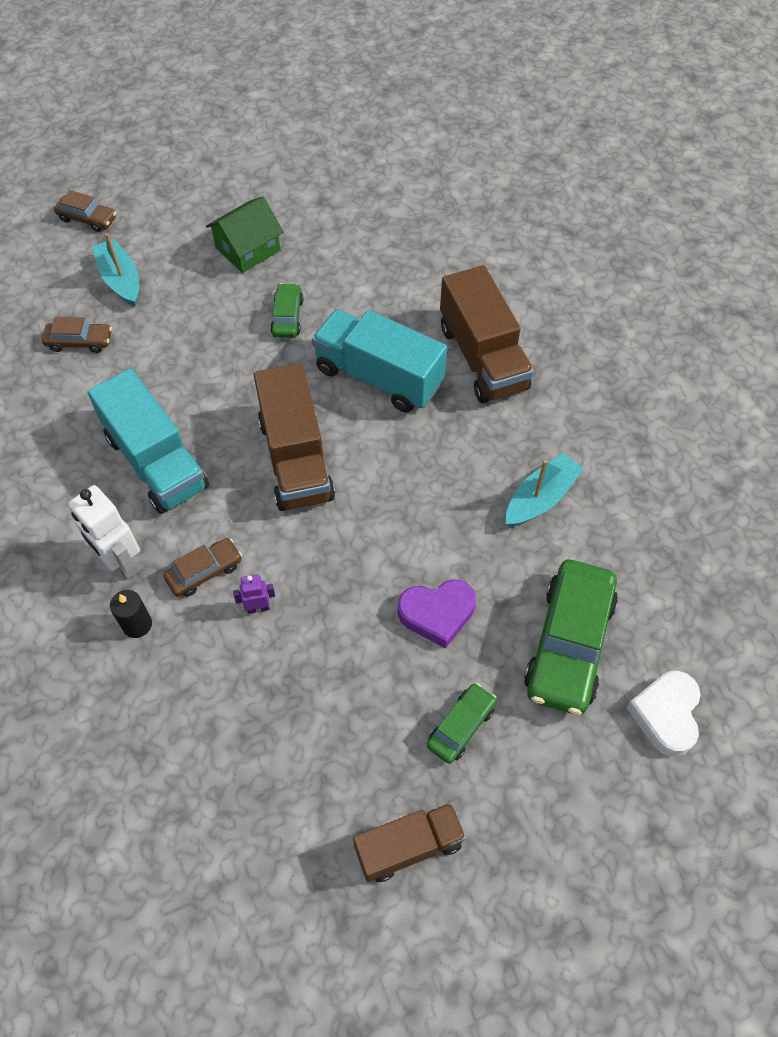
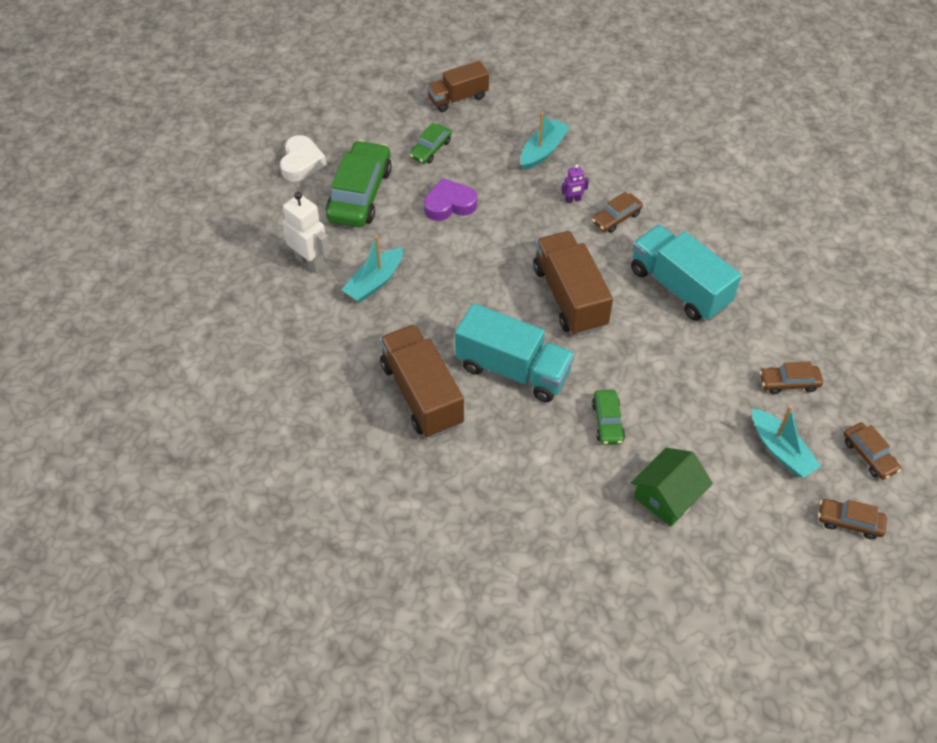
camera: 175 degrees right, 5 degrees down
(36, 269) = (869, 455): none -> brown car
(121, 562) = (677, 220): white robot -> white robot (310, 262)
(137, 624) = (651, 186): black candle -> none
(283, 708) = (543, 151): none -> turquoise boat

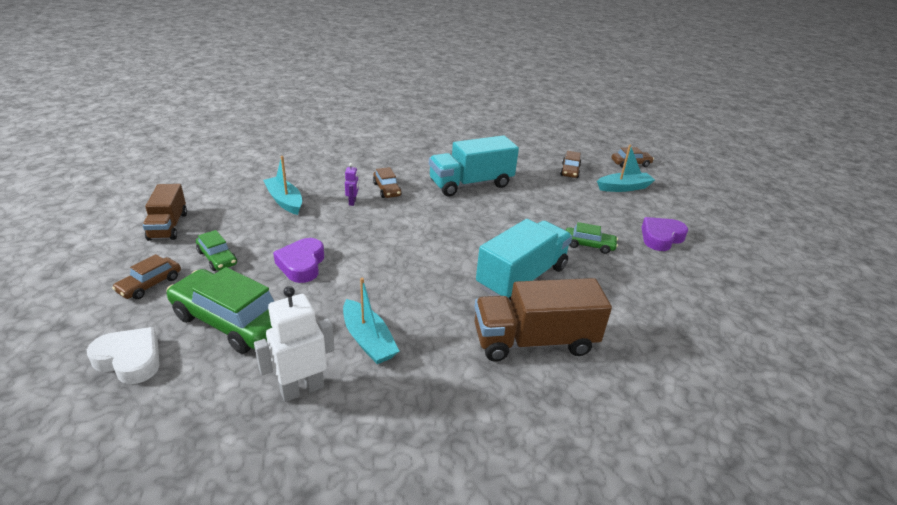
camera: 75 degrees left, 20 degrees down
(569, 297) = (455, 230): brown truck -> none
(667, 496) = (661, 238): green house -> purple heart
(849, 522) = (680, 182): brown car -> brown car (150, 284)

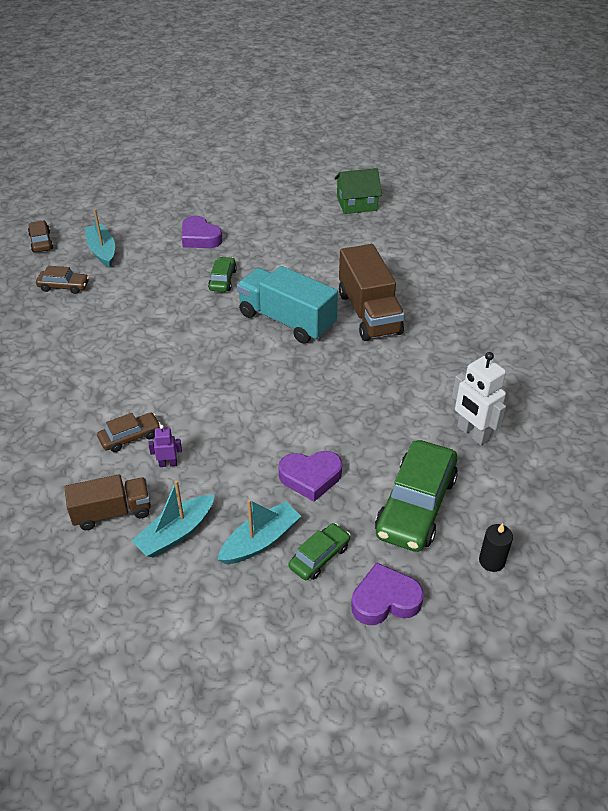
camera: 95 degrees left, 10 degrees up
(130, 360) = (491, 561): white heart -> black candle
(150, 284) = (385, 600): brown car -> purple heart
(168, 226) = (264, 640): brown truck -> brown truck (112, 512)
(368, 340) = (404, 405): turquoise boat -> turquoise boat (260, 541)
(471, 184) = (106, 364): turquoise truck -> none
(792, 372) = (356, 203): none -> green house

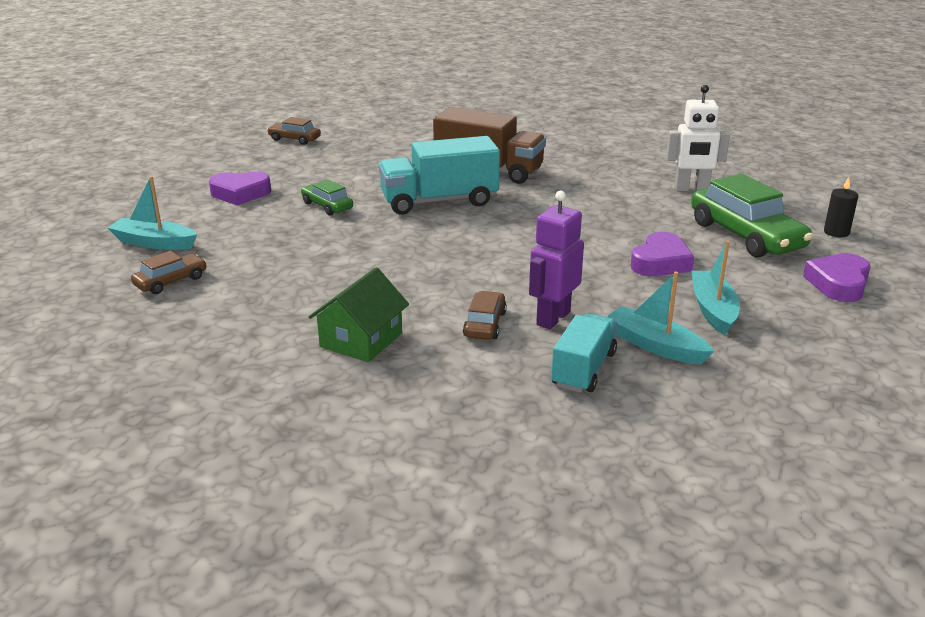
camera: 50 degrees left, 15 degrees down
(41, 242) = (59, 268): brown car -> brown car (294, 139)
(112, 512) = (583, 369): brown truck -> turquoise truck
(168, 464) = (552, 318): purple robot -> purple robot, size x1.96
(176, 533) = (655, 345): turquoise boat -> turquoise boat turned 135 degrees clockwise
(319, 557) = (761, 292): green car -> none
(356, 203) = (334, 123): green house -> green house (361, 340)

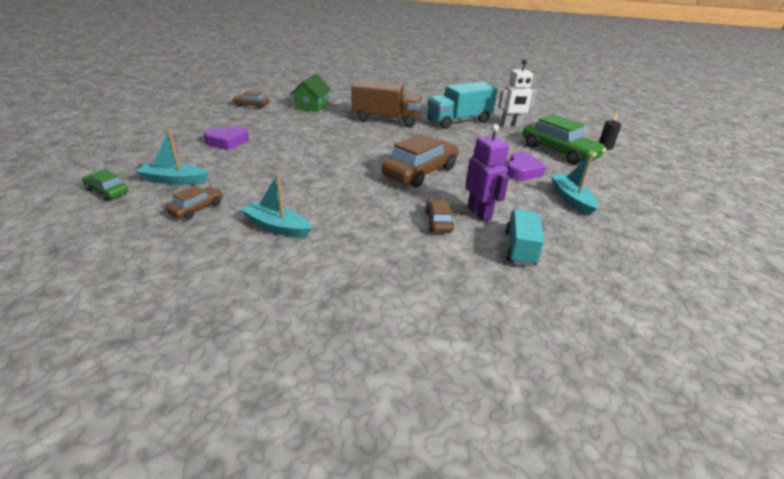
camera: 15 degrees left, 5 degrees up
(327, 206) = (292, 147): green car -> green car (107, 191)
(361, 340) = (359, 241): green house -> green house (311, 106)
(439, 201) = (365, 140): turquoise truck -> turquoise truck (459, 121)
(498, 253) = (420, 172): none -> brown car
(552, 318) = (479, 213): purple robot -> purple robot turned 135 degrees clockwise
(655, 345) = (553, 226): turquoise boat -> turquoise boat (277, 227)
(838, 283) = (628, 177): purple heart -> none

